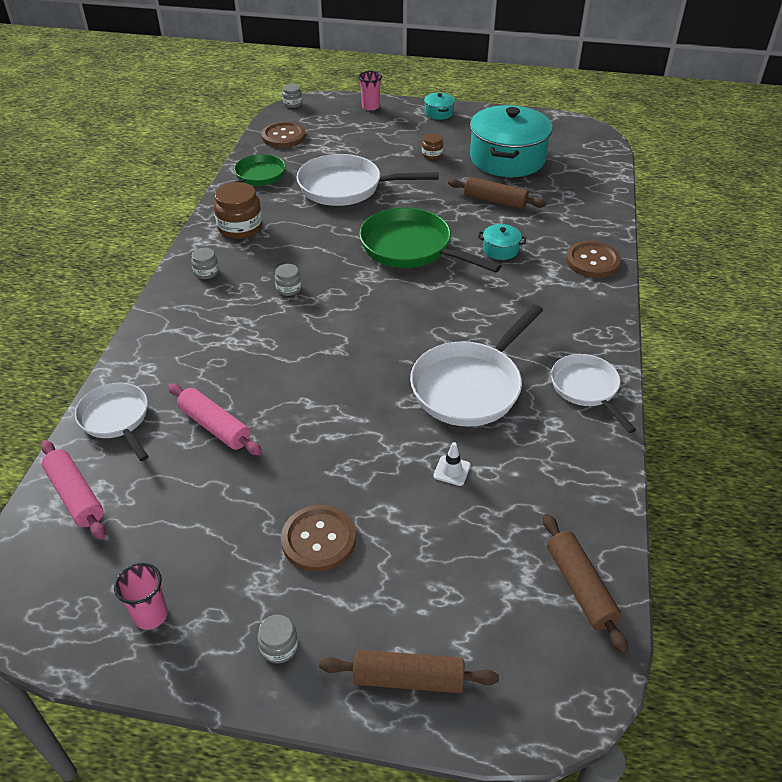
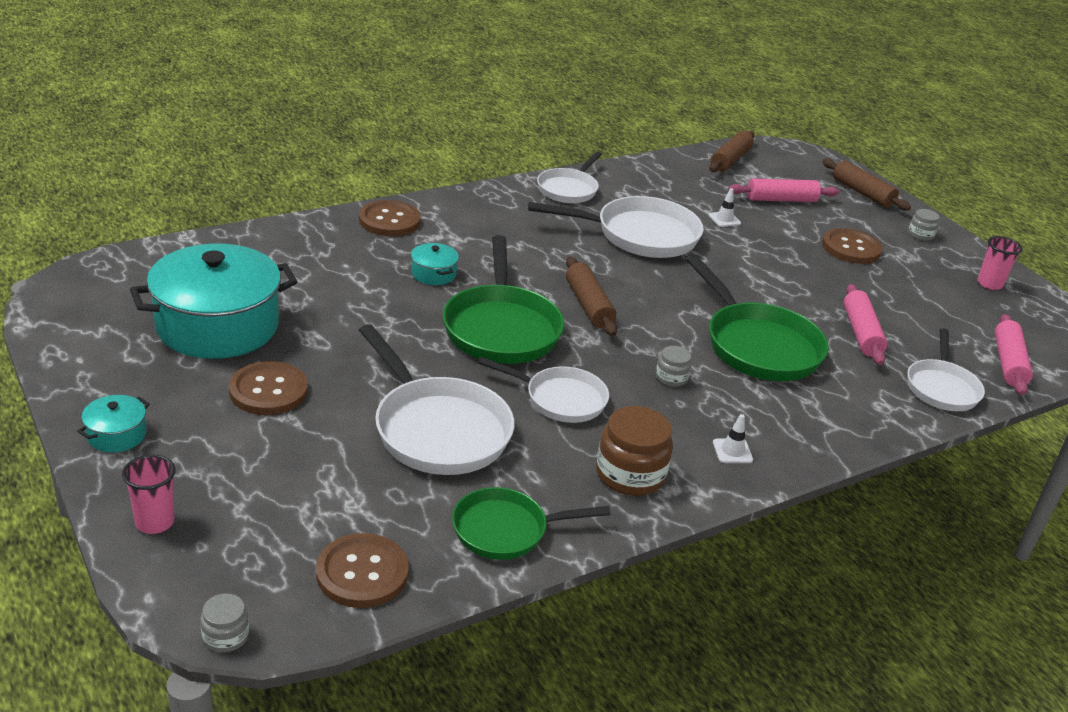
camera: 135 degrees left, 10 degrees down
(206, 272) = (732, 451): grey jar -> white traffic cone
(270, 352) = (758, 346): none -> green pan
(322, 236) = (560, 399): none -> white pan
(432, 155) = (268, 391): brown jar -> brown button
(454, 560) = (781, 199): none -> pink rolling pin
(495, 201) = (338, 304): brown rolling pin -> brown rolling pin (588, 305)

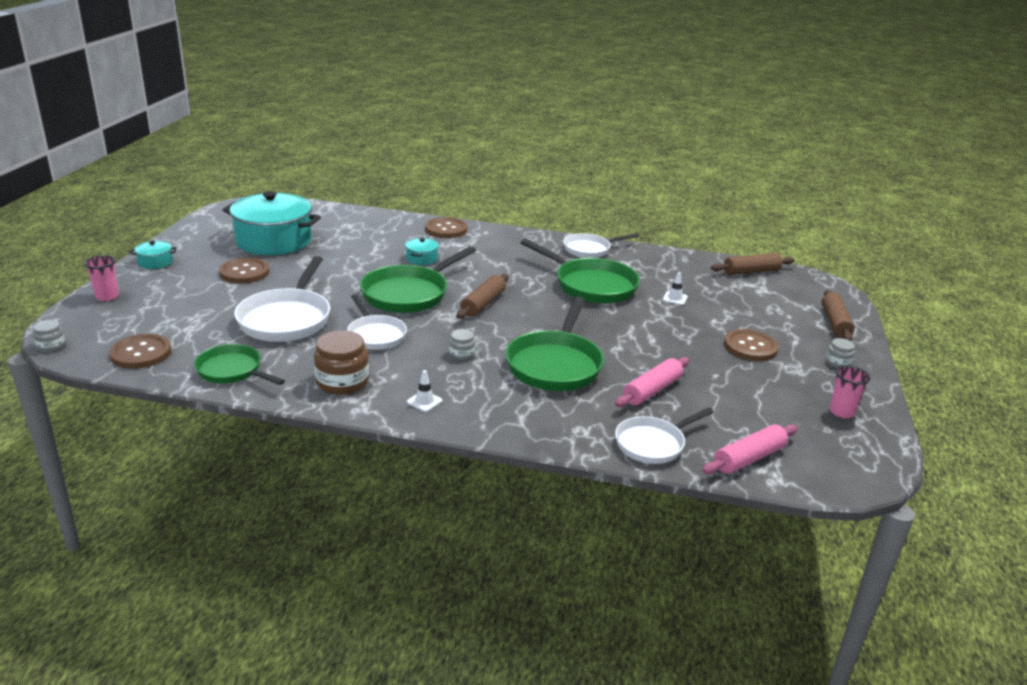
camera: 45 degrees right, 5 degrees down
(640, 235) = (591, 285): white pan -> green pan
(781, 199) = (748, 304): pink rolling pin -> none

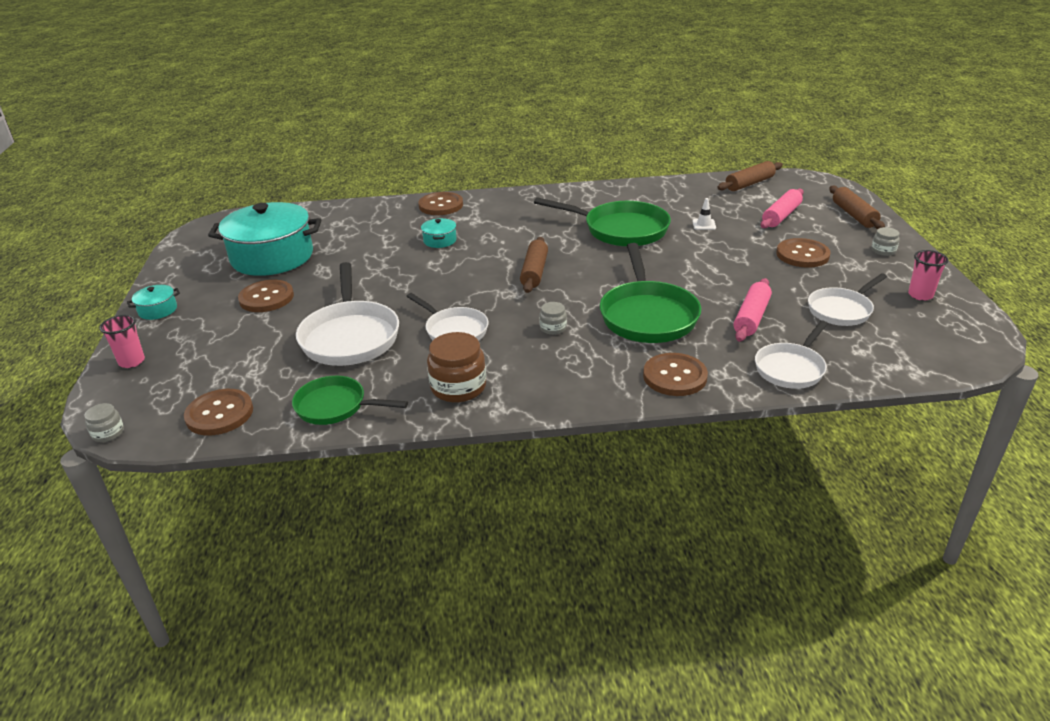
camera: 15 degrees left, 5 degrees up
(409, 294) = (455, 279): green pan -> none
(424, 401) = (554, 385): white traffic cone -> none
(537, 422) = (675, 376): none -> brown button
(589, 249) = (592, 195): white pan -> white pan (841, 310)
(749, 458) = (880, 359): pink rolling pin -> pink rolling pin (781, 216)

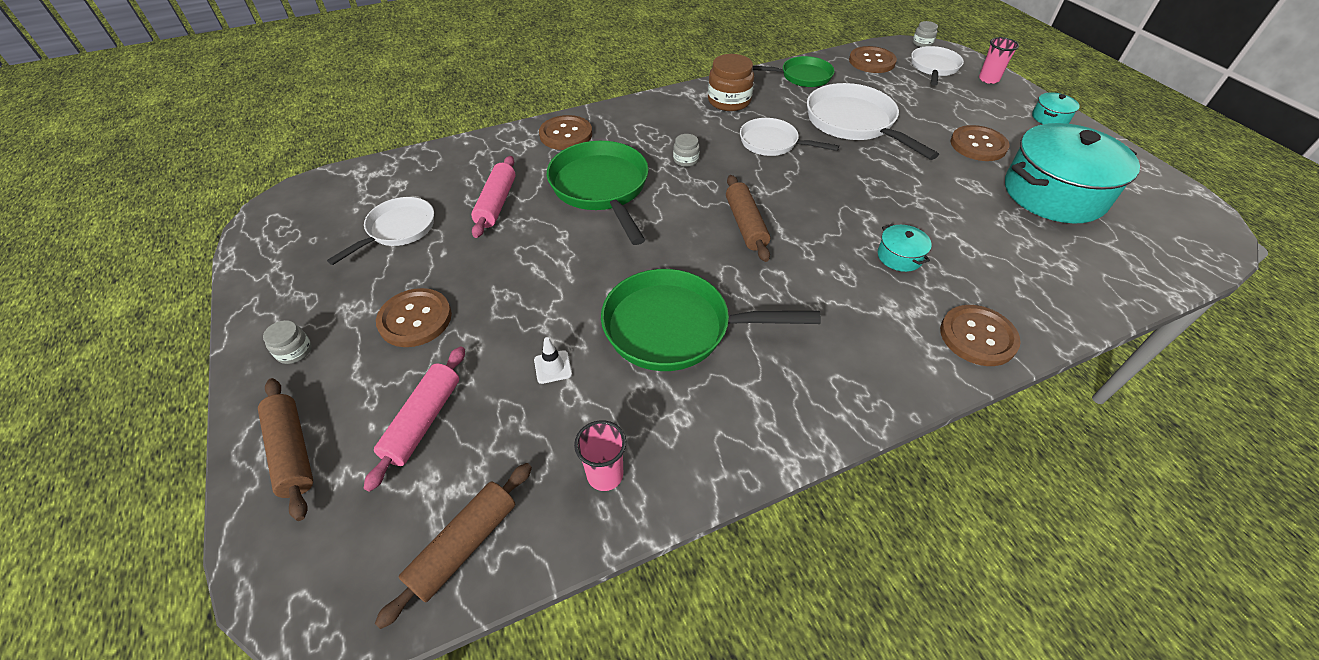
camera: 160 degrees right, 15 degrees up
(791, 368) = (468, 156): white pan -> white pan (934, 68)
(920, 295) = (295, 268): pink cup -> pink cup (605, 475)

